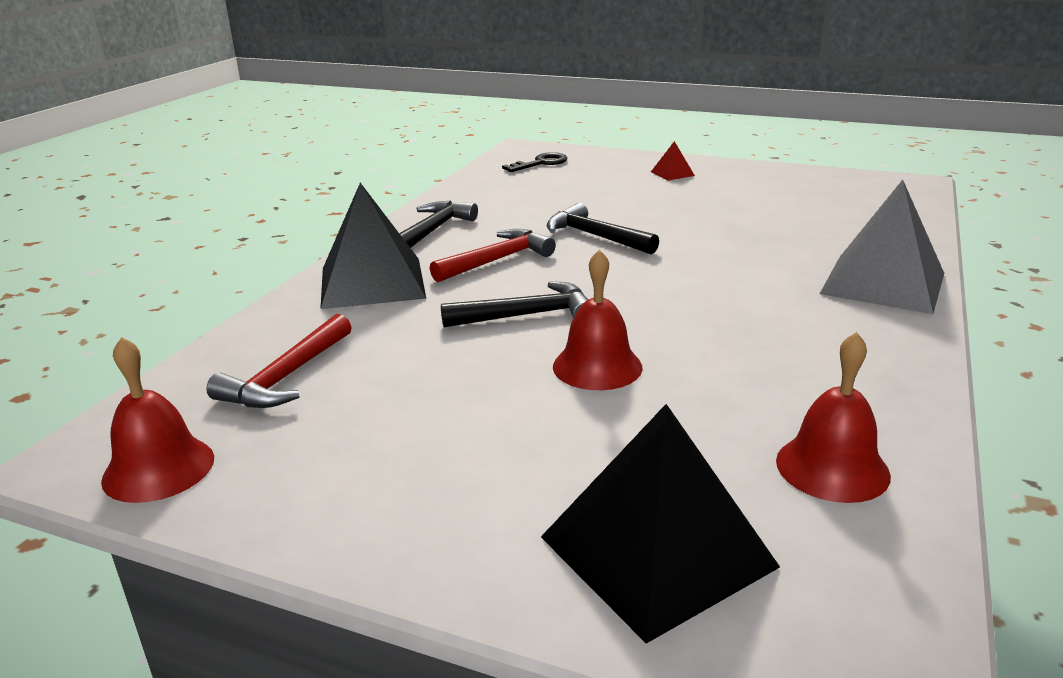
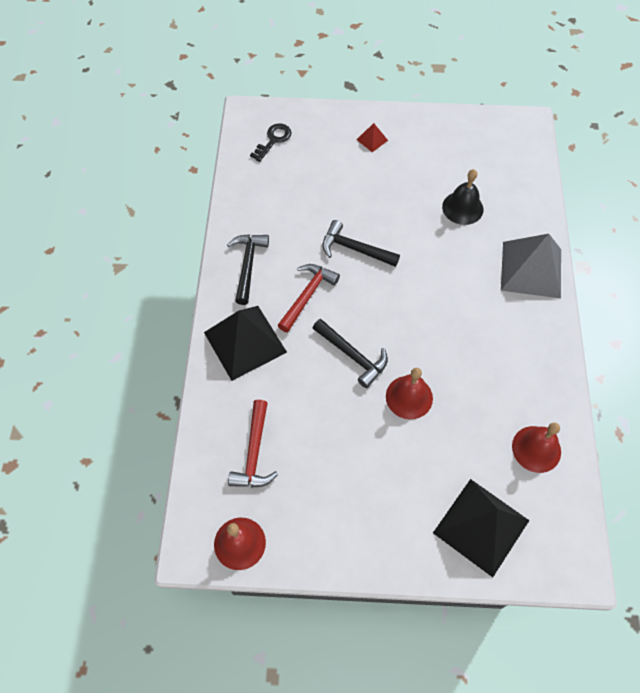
camera: 20 degrees left, 35 degrees up
(527, 315) = (353, 356): black hammer -> black hammer turned 75 degrees clockwise
(782, 226) = (462, 208): none -> black bell

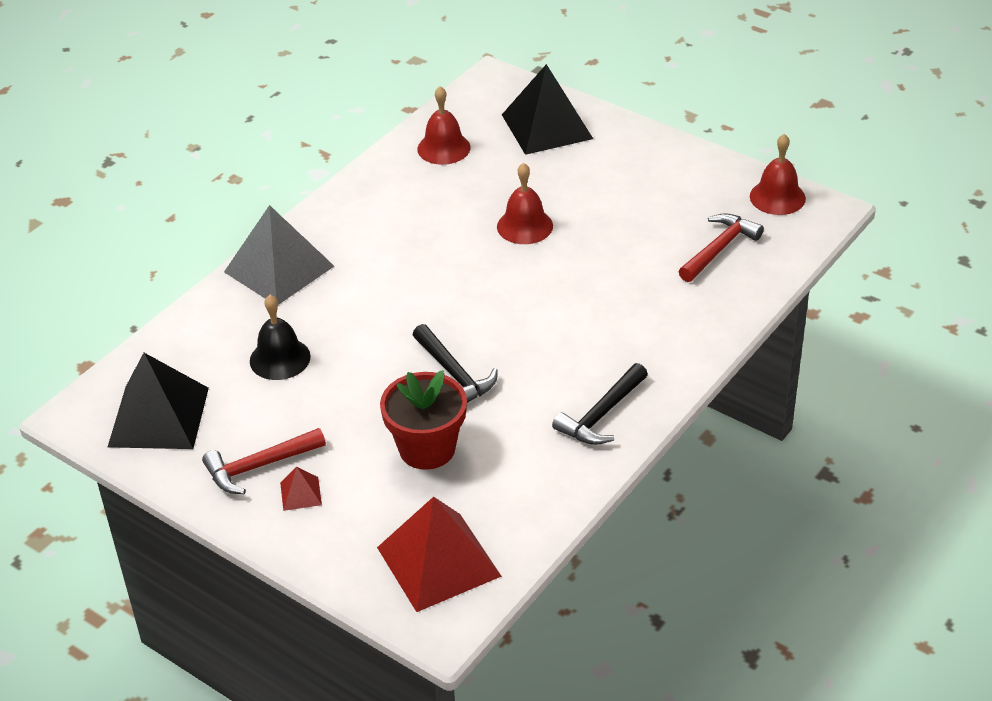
camera: 145 degrees left, 20 degrees down
(245, 342) = (663, 340): black pyramid -> black pyramid (158, 417)
(273, 140) = (438, 561): black key -> red pyramid
(307, 295) = (554, 353): red hammer -> red hammer (259, 466)
(330, 195) = (427, 449): none -> red flower pot
(353, 356) = (551, 279): black hammer -> none

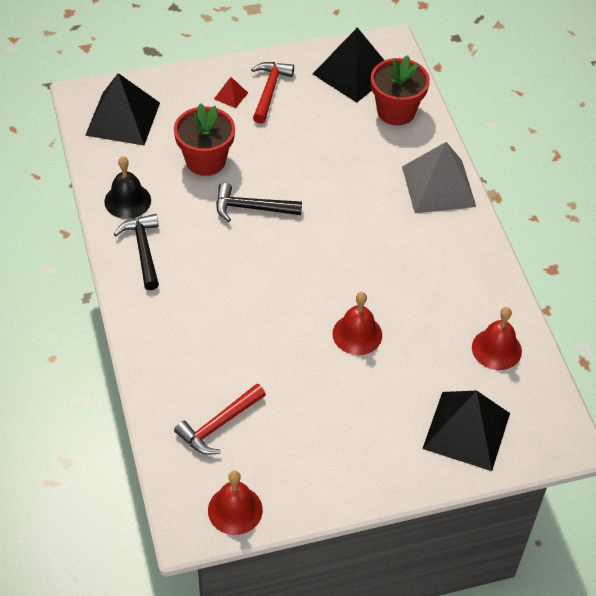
camera: 125 degrees right, 10 degrees up
(193, 351) = (396, 111): none -> red flower pot
(280, 358) = (350, 143): black bell -> black bell (127, 201)
(438, 561) = (123, 118): red pyramid -> black pyramid
(719, 249) = (219, 425): red hammer -> red hammer turned 60 degrees clockwise

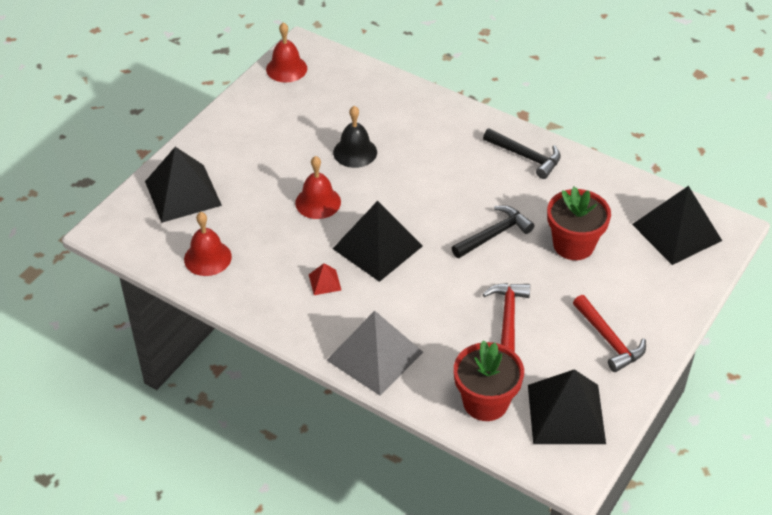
camera: 140 degrees right, 5 degrees down
(127, 201) = (583, 179): black bell -> black bell (355, 152)
(219, 425) = (346, 98): red hammer -> red hammer (508, 317)
(231, 95) = (631, 312): red pyramid -> red pyramid (325, 282)
(350, 261) = (377, 247): none -> black pyramid

